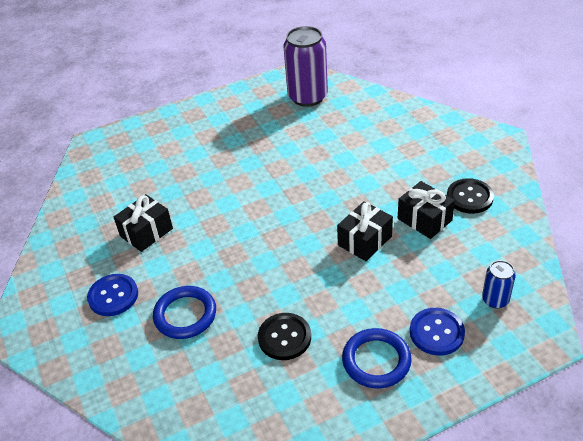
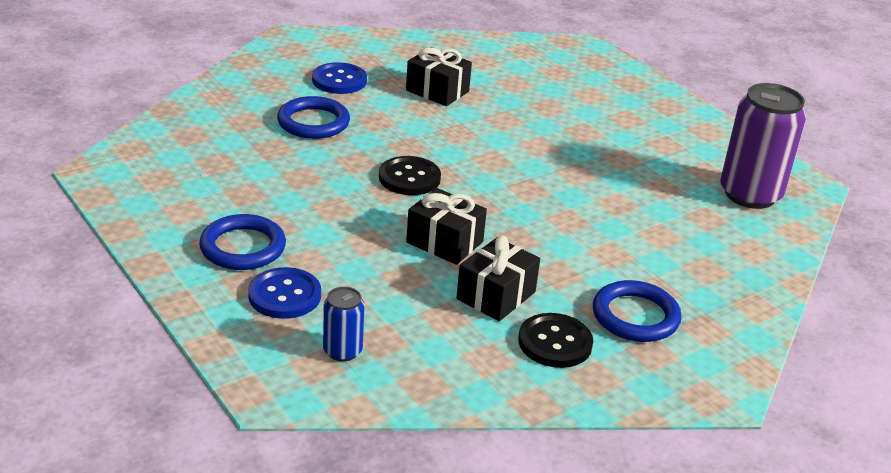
camera: 75 degrees right, 10 degrees down
(284, 337) = (280, 184): black button -> black button (409, 178)
(439, 161) = (635, 316): none -> blue ring

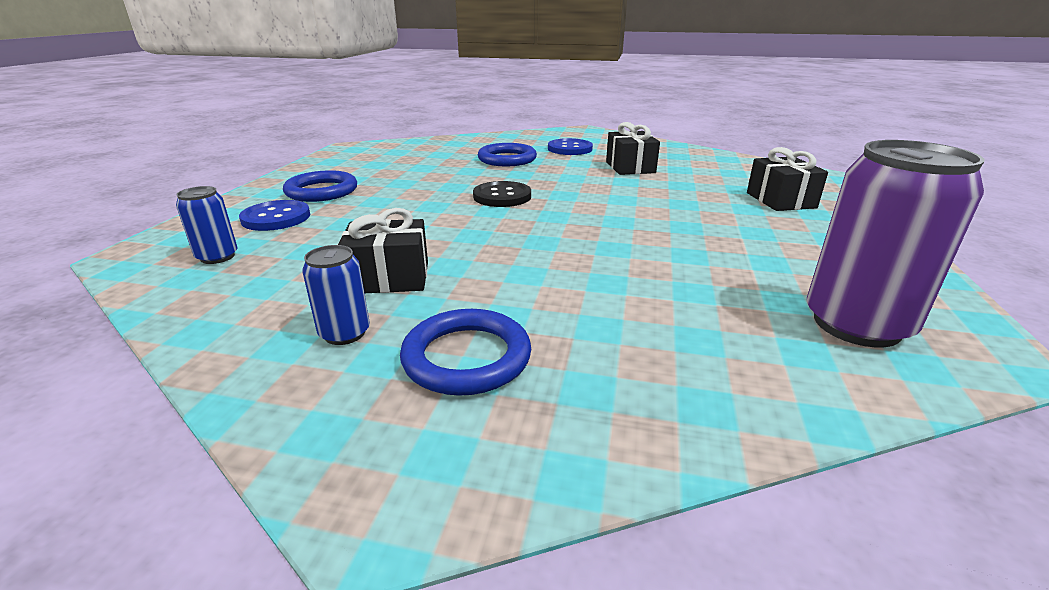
camera: 50 degrees right, 5 degrees down
(444, 242) = (438, 233): black gift -> black gift (780, 200)
(555, 343) = (345, 333): black button -> blue can

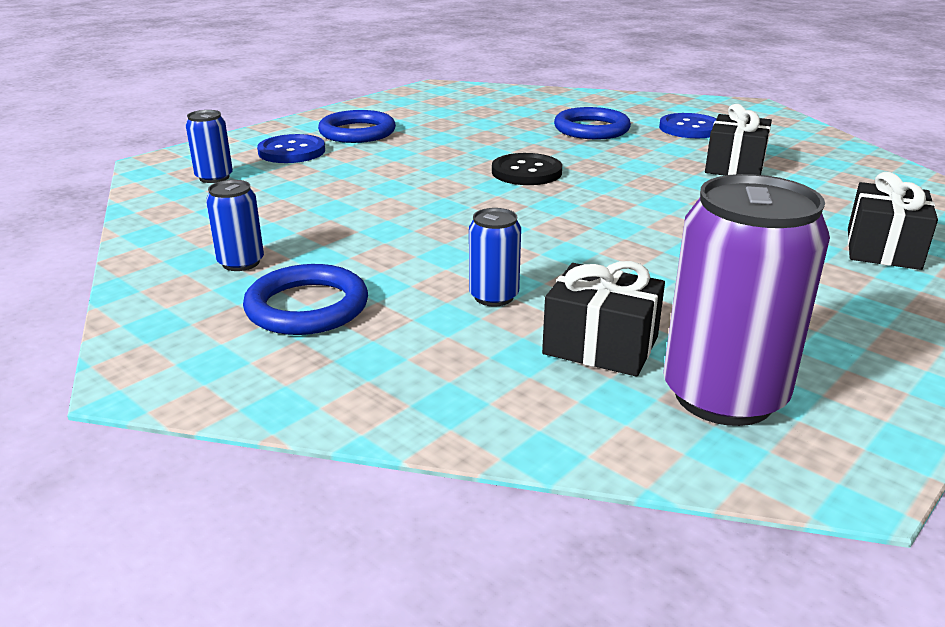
camera: 30 degrees right, 0 degrees up
(389, 277) = (323, 227): black gift -> black gift (600, 345)
(609, 298) = (494, 296): none -> blue can

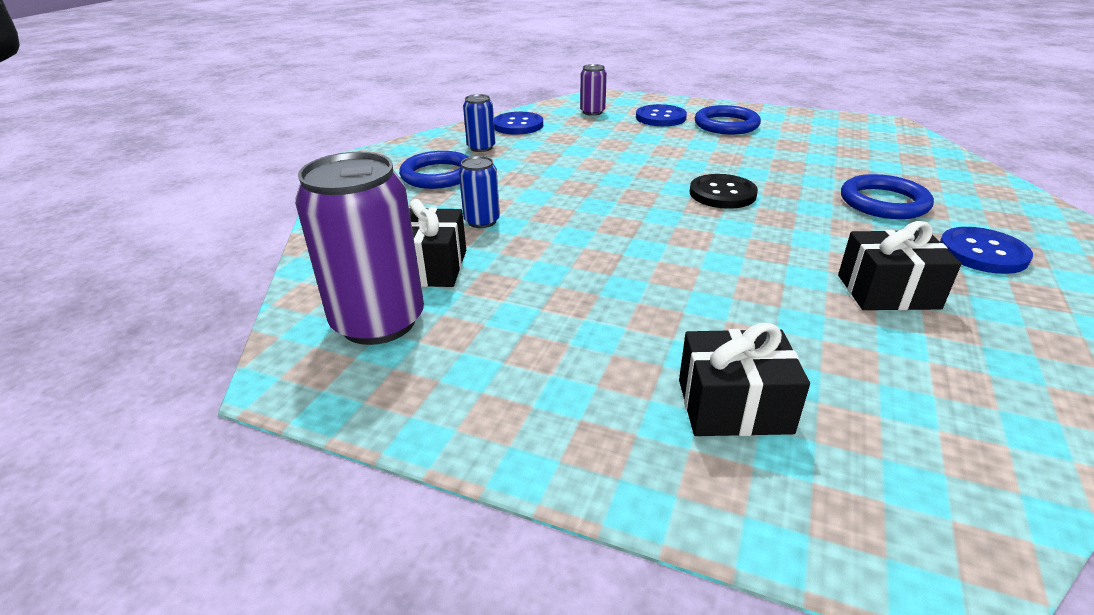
camera: 70 degrees right, 5 degrees up
(189, 226) = (518, 125): none -> blue button
(214, 177) = (592, 112): blue can -> purple can

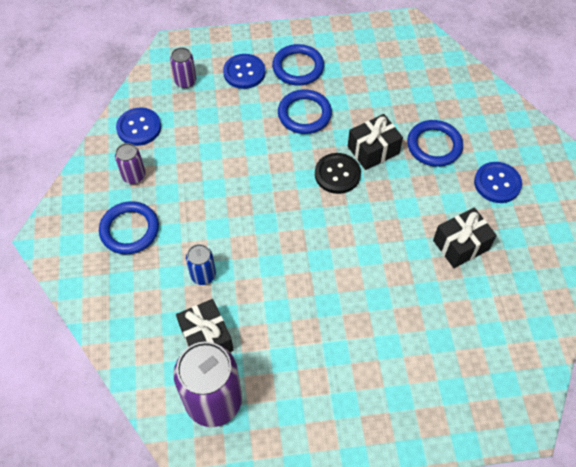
camera: 30 degrees left, 25 degrees up
(481, 147) = (134, 176): blue can -> purple can
(711, 150) = (304, 114): none -> blue ring
(734, 406) = (422, 372): black gift -> black gift (373, 150)

